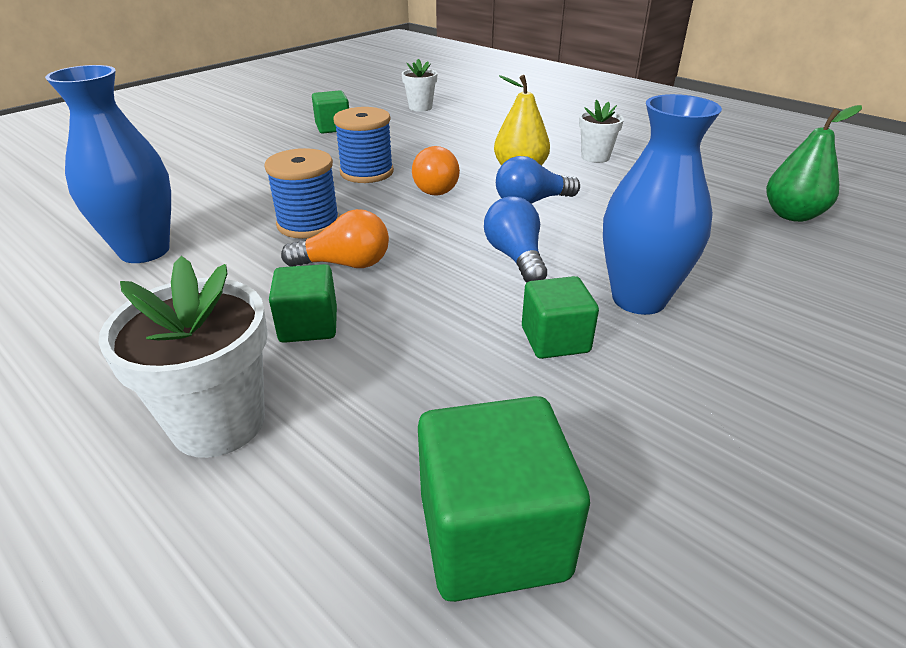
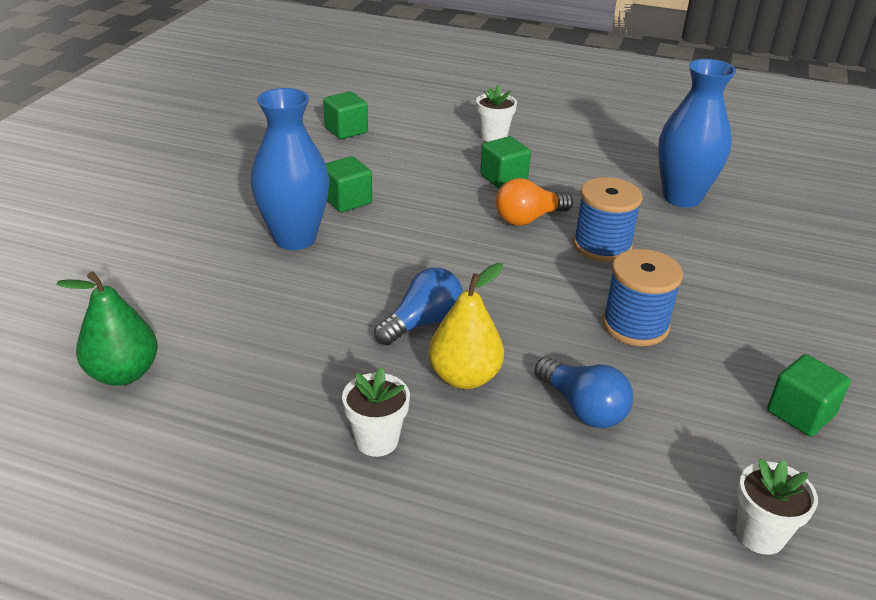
camera: 155 degrees right, 0 degrees up
(218, 422) = (493, 136): white flower pot -> white flower pot, size x0.59
(435, 187) = (539, 320): orange light bulb -> none
(493, 535) = (346, 130): green cube -> green cube, size x0.62
(515, 257) = (403, 253): blue light bulb -> blue light bulb (583, 408)

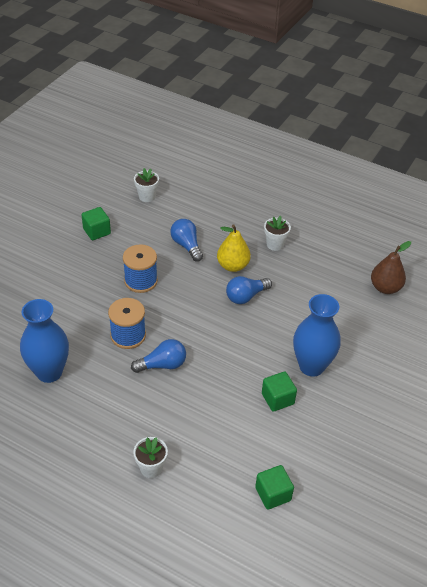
camera: 170 degrees left, 10 degrees up
(123, 373) = (385, 288): green pear -> brown pear
(503, 178) = (163, 409): green cube -> none
(528, 219) = (162, 365): orange light bulb -> blue light bulb

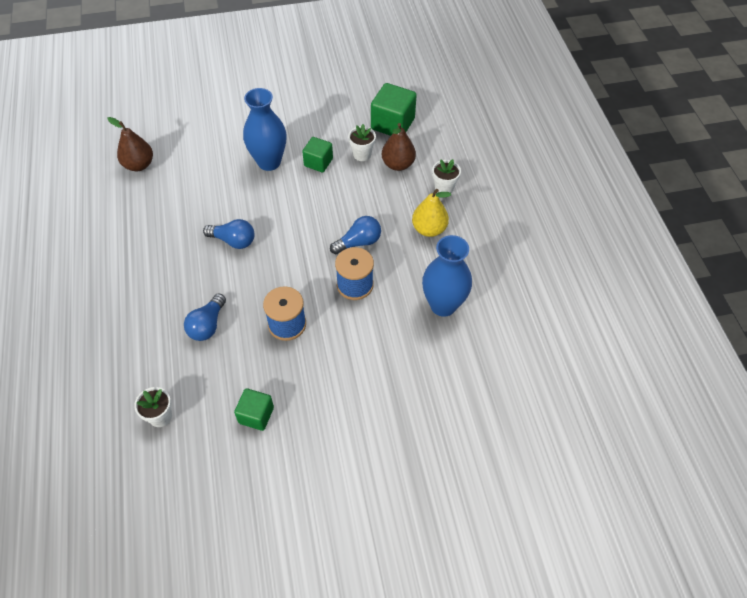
camera: 130 degrees left, 10 degrees up
(162, 365) = (358, 242): blue light bulb -> blue light bulb turned 120 degrees clockwise
(216, 456) = (398, 164): none -> brown pear
(233, 266) = (203, 273): yellow pear -> yellow pear (429, 229)
(273, 494) = (392, 124): green cube -> green cube, size x1.60
(275, 244) = (145, 262): white flower pot -> white flower pot (362, 154)

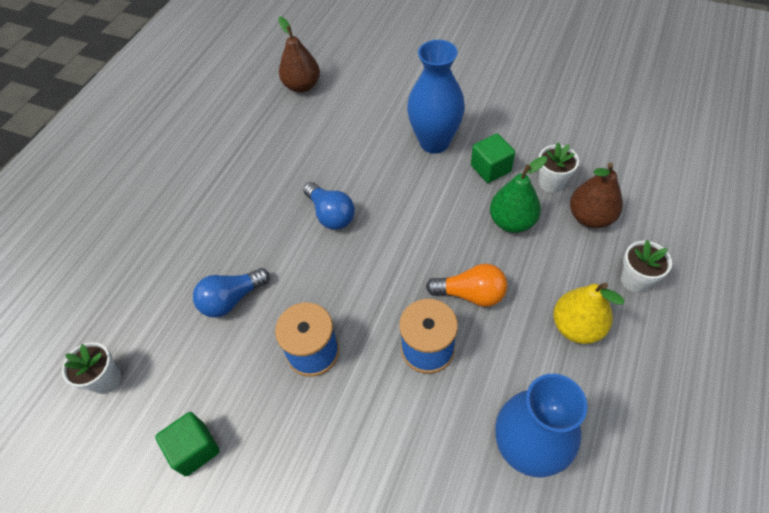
camera: 40 degrees right, 0 degrees up
(354, 189) = (512, 222): none -> green pear
(358, 242) = (471, 294): blue light bulb -> orange light bulb
(392, 124) = (617, 162): green cube -> none

